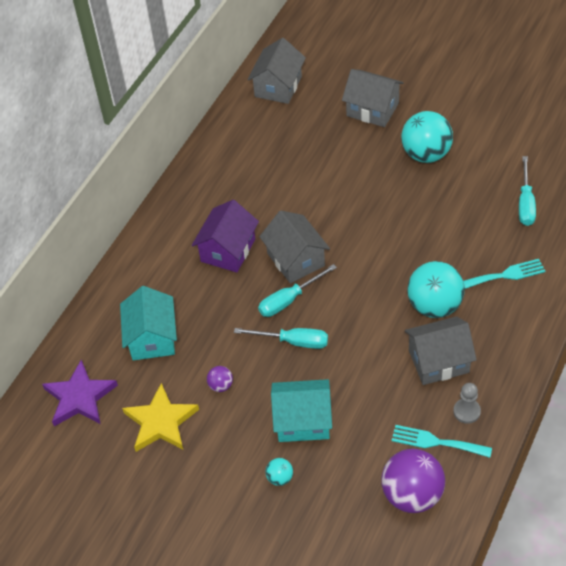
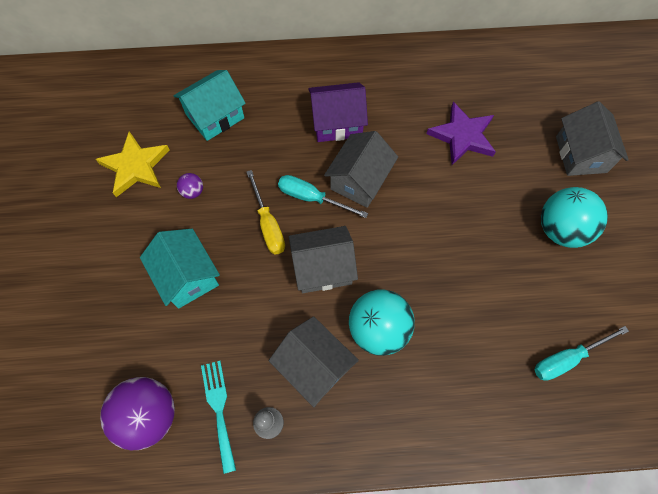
camera: 55 degrees right, 15 degrees up
(80, 397) = (133, 98): purple star -> purple star (462, 136)
(278, 86) = (547, 65): grey house -> grey house (323, 268)
(280, 478) = (119, 288): turquoise ball -> none
(293, 342) = (268, 225): turquoise screwdriver -> yellow screwdriver
(504, 275) = (457, 381): turquoise fork -> none

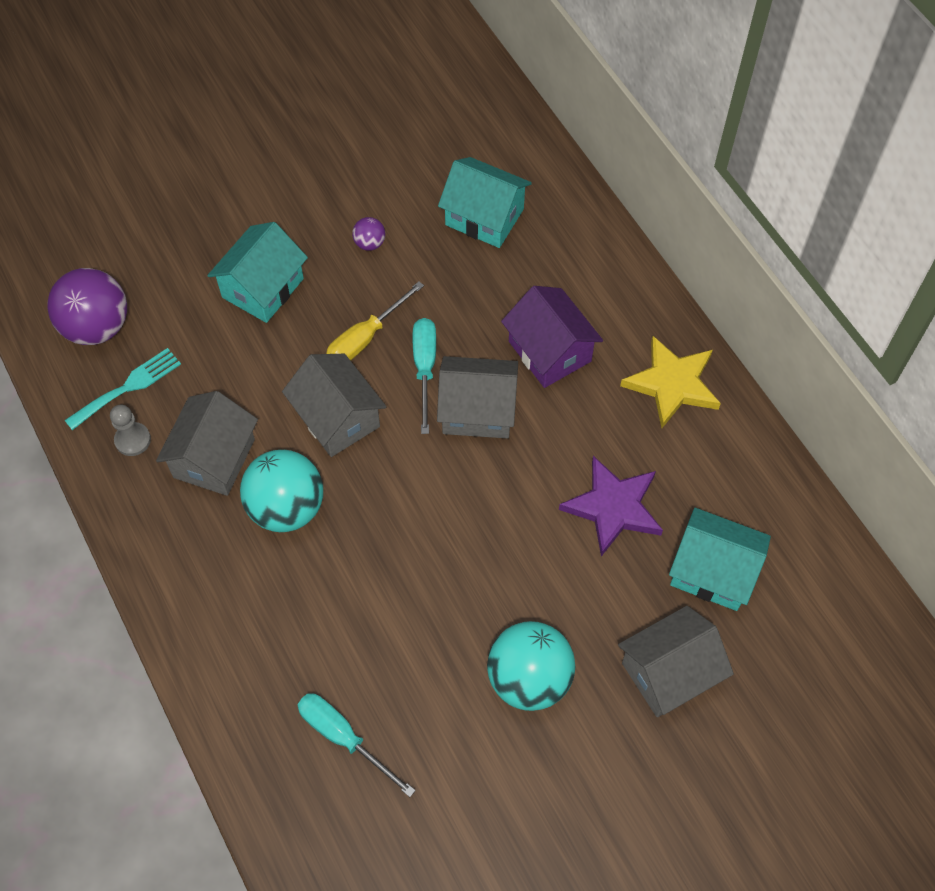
camera: 65 degrees right, 5 degrees down
(135, 166) = (373, 173): yellow star -> yellow star (672, 384)
(524, 105) = (713, 571): none -> turquoise house

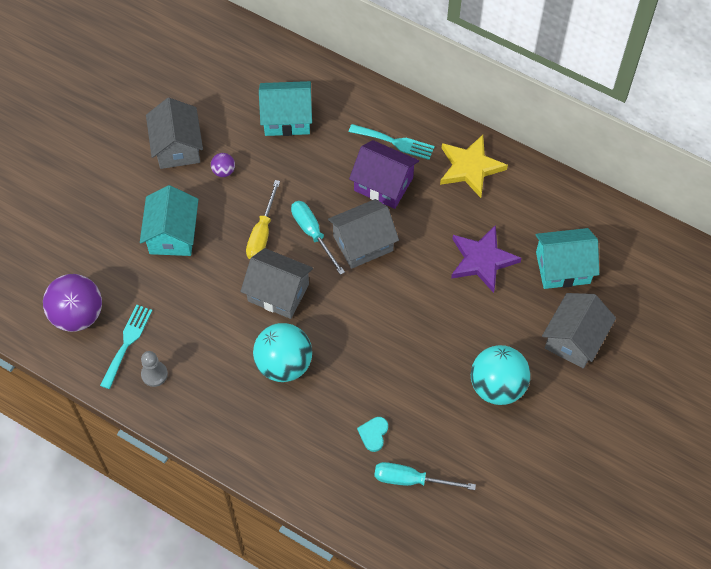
camera: 30 degrees left, 0 degrees up
(214, 458) = (216, 358): grey house -> grey house (177, 147)
(336, 653) = (373, 434): none -> turquoise heart
(597, 307) = (395, 142): none -> turquoise fork

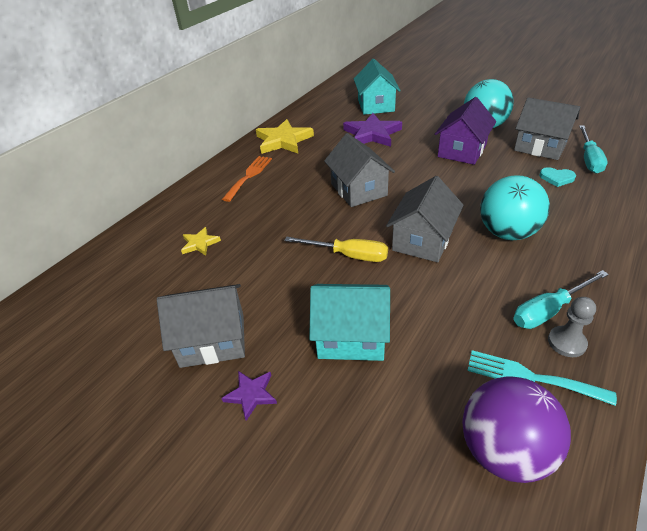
camera: 85 degrees left, 20 degrees down
(130, 176) = (251, 394): none -> purple star
(223, 171) = (260, 291): purple ball -> none
(287, 118) = (200, 243): turquoise house -> yellow star
(312, 233) = (348, 220): turquoise screwdriver -> turquoise screwdriver (549, 310)
(383, 184) = (294, 181): purple house -> purple house (462, 151)
(395, 142) = (249, 176): turquoise fork -> orange fork
(574, 339) = (434, 101): grey house -> grey house (540, 147)

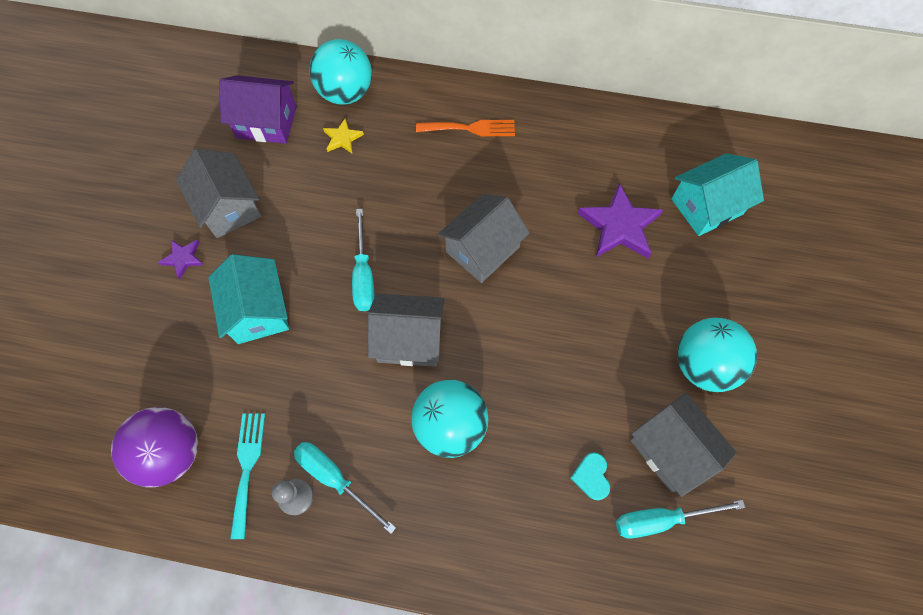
camera: 65 degrees right, 25 degrees up
(154, 233) = (346, 93): none -> turquoise ball
(283, 141) = (561, 131): yellow star -> none
(348, 255) = (363, 275): yellow screwdriver -> turquoise screwdriver
(462, 151) = (618, 347): purple house -> purple house (266, 122)
(540, 147) = (671, 450): grey house -> grey house turned 45 degrees counterclockwise

